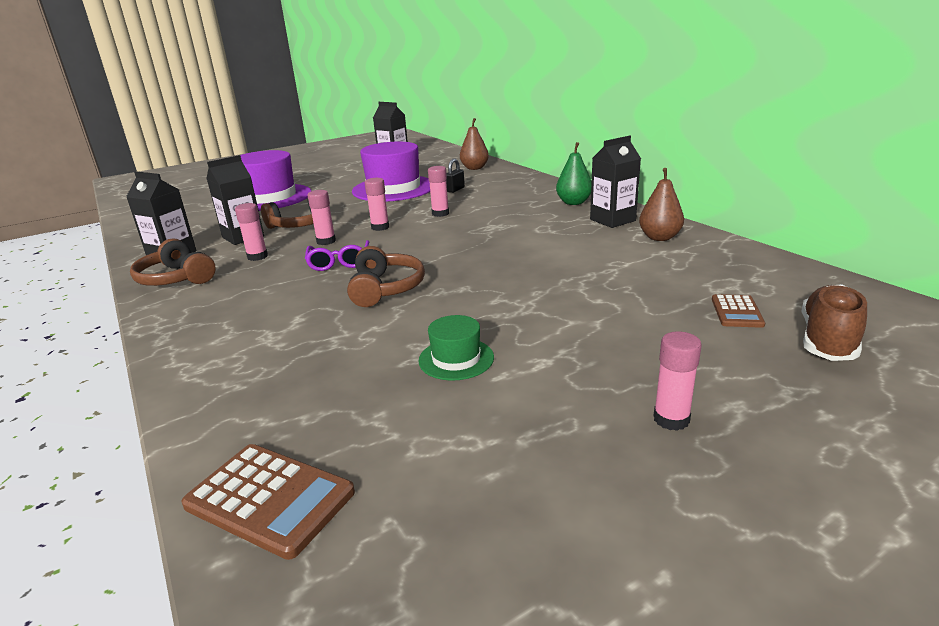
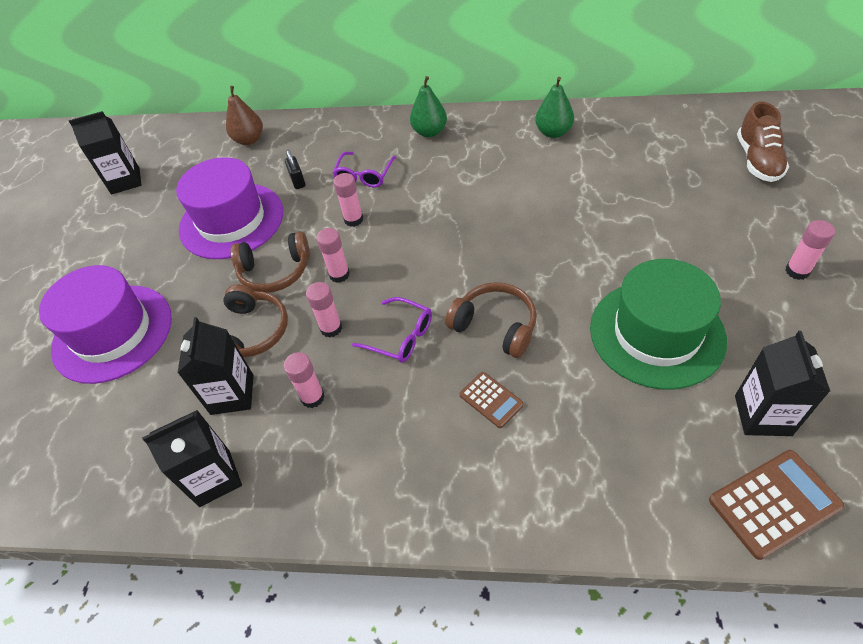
camera: 50 degrees left, 25 degrees up
(176, 278) = (300, 487): brown headphones -> brown headphones (275, 271)
(456, 359) = (656, 333): green hat -> green hat, size x2.10
(490, 202) = (364, 175): none -> purple glasses
(612, 220) = (493, 134): black carton -> black carton (762, 415)
(659, 237) = (553, 132): brown pear -> green pear
(736, 312) = (697, 170): brown calculator -> brown calculator (491, 400)
(827, 340) = (757, 160): brown shoe -> brown shoe turned 150 degrees counterclockwise

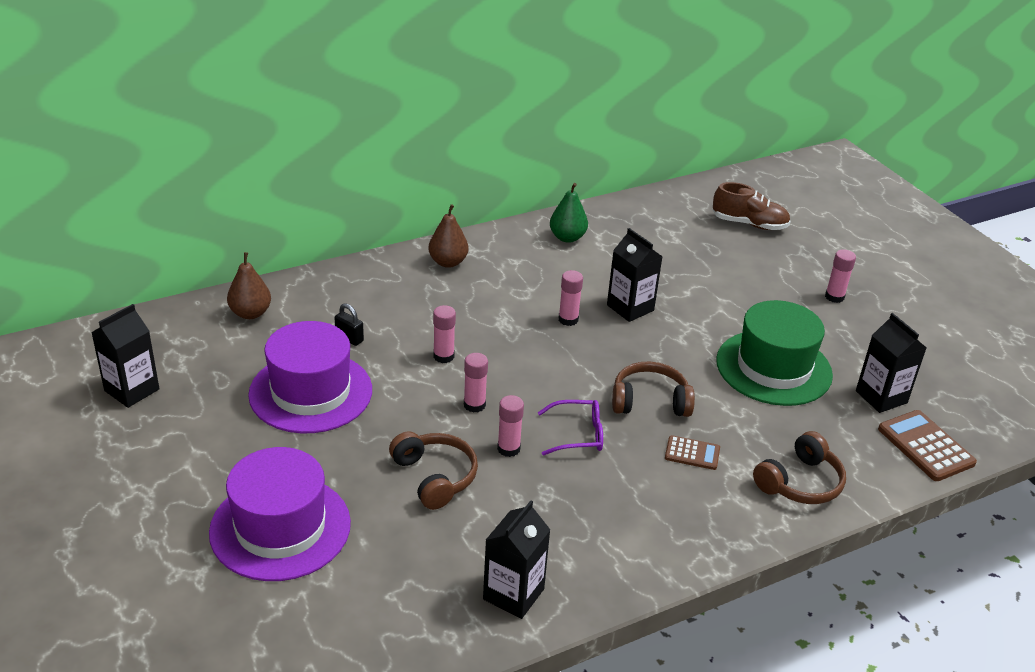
camera: 40 degrees left, 15 degrees down
(232, 394) = (465, 530): black carton -> black carton (630, 308)
(275, 271) = (406, 421): brown headphones -> brown headphones (800, 482)
(312, 397) = (543, 505): pink glue stick -> pink glue stick (568, 319)
(364, 175) = (417, 316): purple glasses -> none
(429, 132) = (448, 262): green pear -> brown pear
(757, 160) = (749, 224): brown shoe -> brown shoe turned 45 degrees counterclockwise
(774, 503) = (925, 446): brown calculator -> brown calculator turned 60 degrees counterclockwise

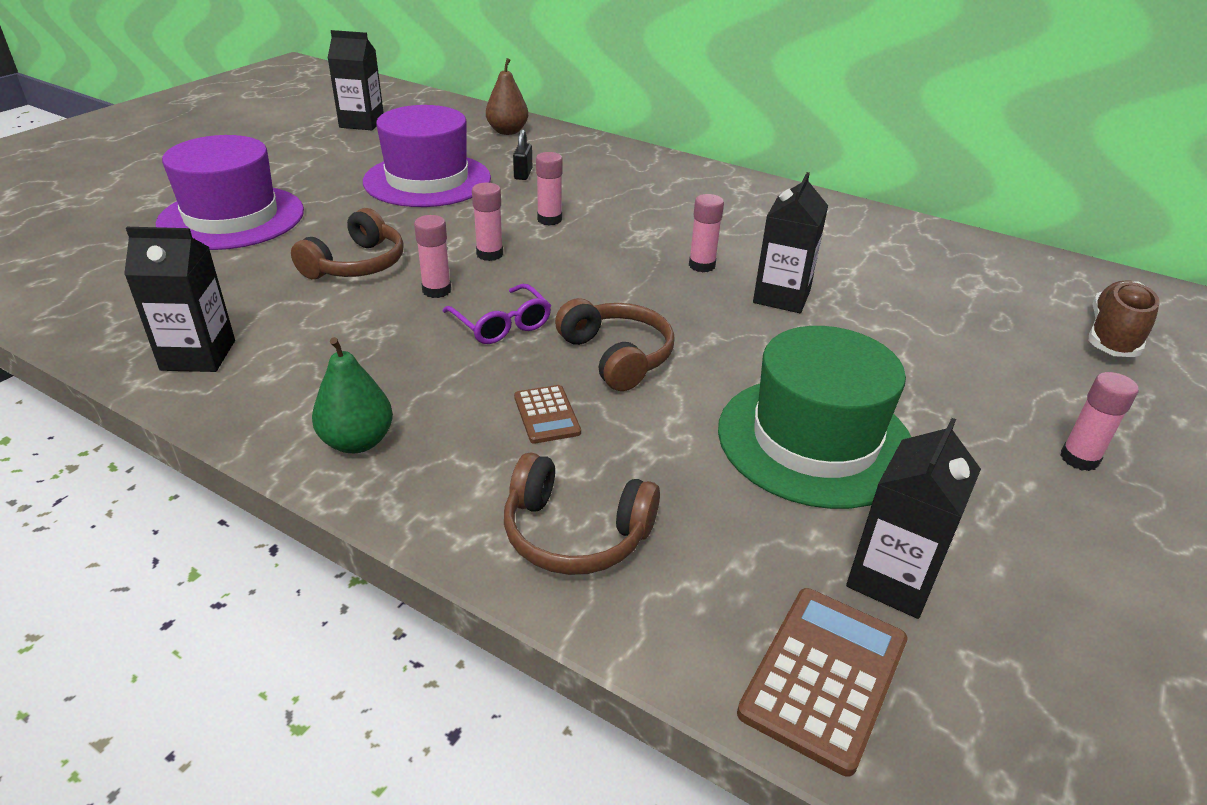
camera: 60 degrees right, 0 degrees up
(448, 262) = (702, 182): brown pear -> none
(567, 237) = (850, 227): green pear -> green pear (357, 441)
(749, 224) = (1113, 336): brown shoe -> brown shoe turned 135 degrees counterclockwise

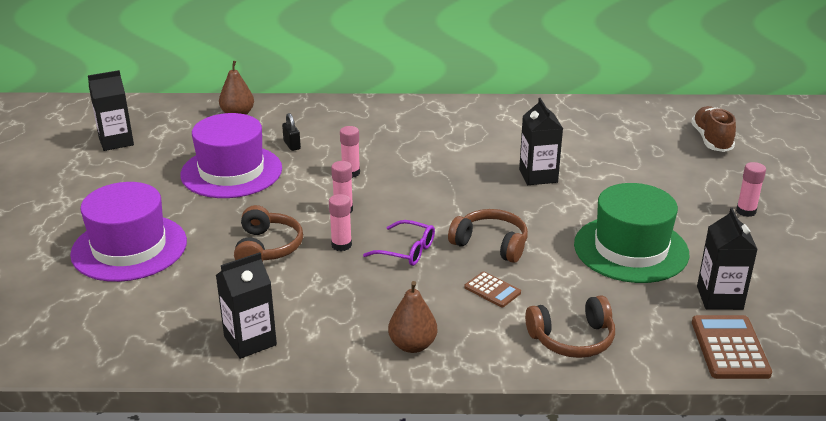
camera: 30 degrees left, 5 degrees down
(357, 441) = (412, 345): green pear -> brown pear
(702, 265) = (476, 172): pink glue stick -> none

